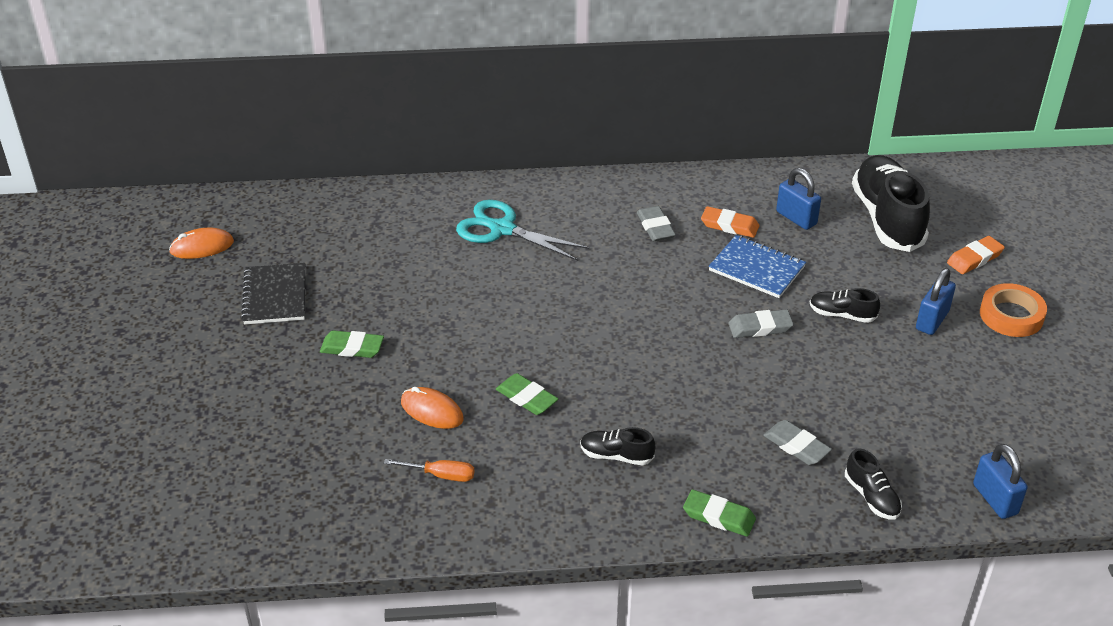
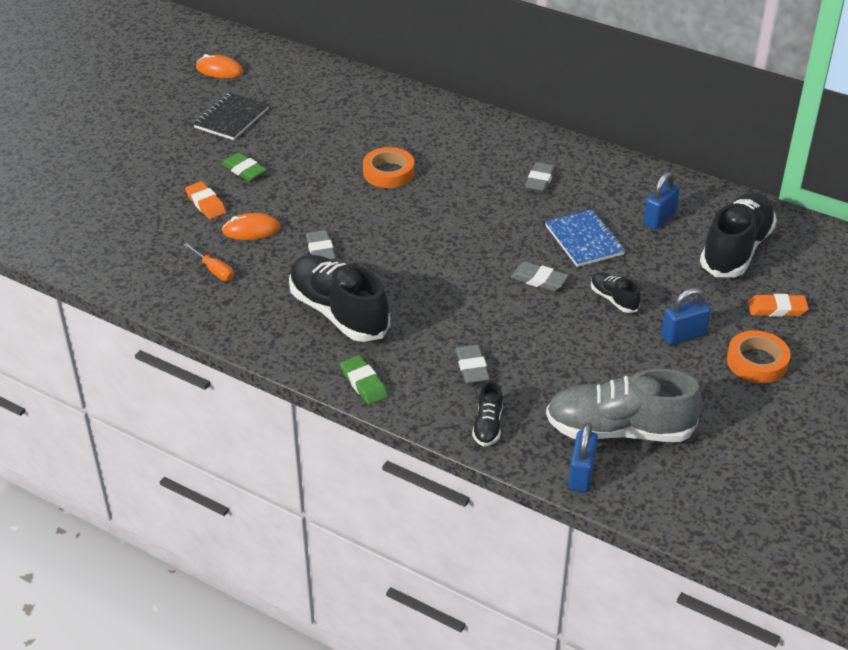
camera: 35 degrees right, 0 degrees up
(432, 411) = (251, 230): orange mouse -> orange mouse turned 75 degrees counterclockwise
(502, 229) = (426, 137): turquoise scissors -> none
(505, 282) = (388, 172): none -> orange tape
(526, 397) = (320, 250): green eraser -> grey eraser
(616, 455) = (339, 313): black shoe -> black shoe, size x2.15
(729, 225) = (598, 202): orange eraser -> orange eraser (206, 203)
(796, 218) = (659, 219): blue padlock -> blue padlock turned 45 degrees clockwise
(978, 438) = (619, 430): none -> grey shoe

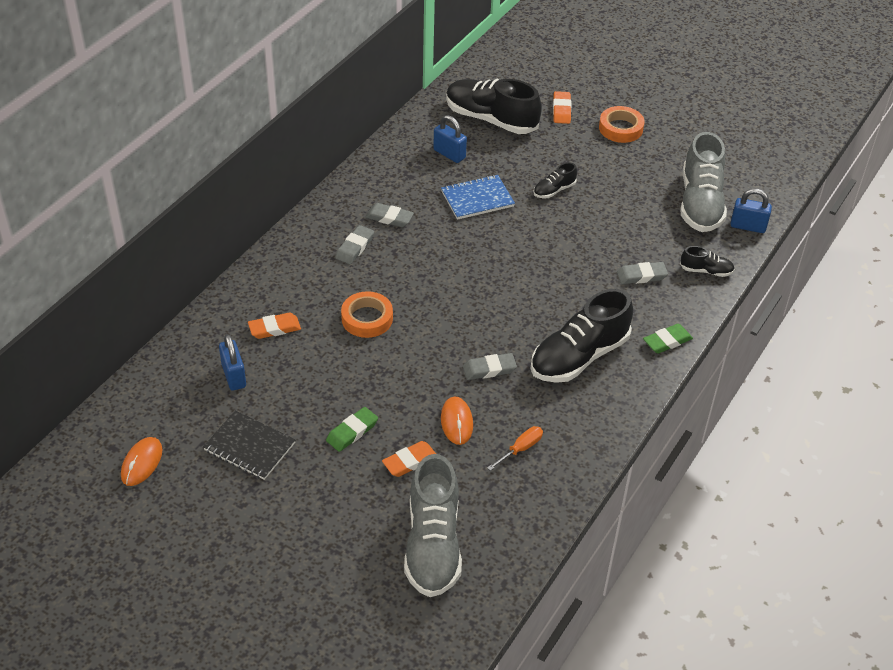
camera: 90 degrees left, 5 degrees up
(110, 219) = (433, 544): none -> grey shoe
(372, 121) = (274, 328): none -> orange eraser
(539, 280) = (530, 230): grey eraser -> grey eraser (354, 247)
(683, 335) = (594, 159): blue padlock -> blue padlock (234, 376)

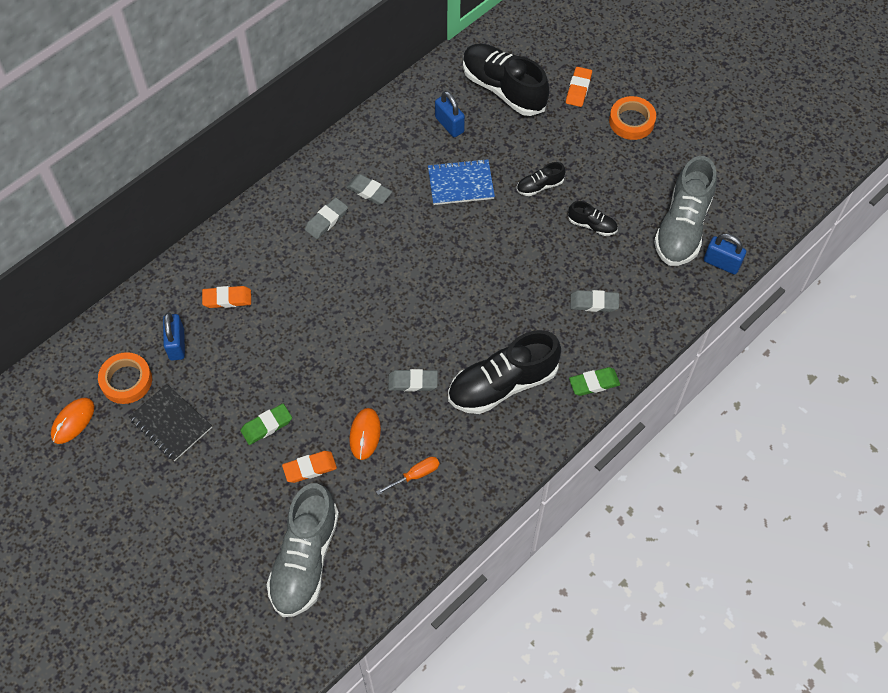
camera: 15 degrees right, 15 degrees up
(367, 318) = (315, 304): orange tape -> orange tape (126, 380)
(706, 271) = (660, 309): black shoe -> black shoe (592, 225)

